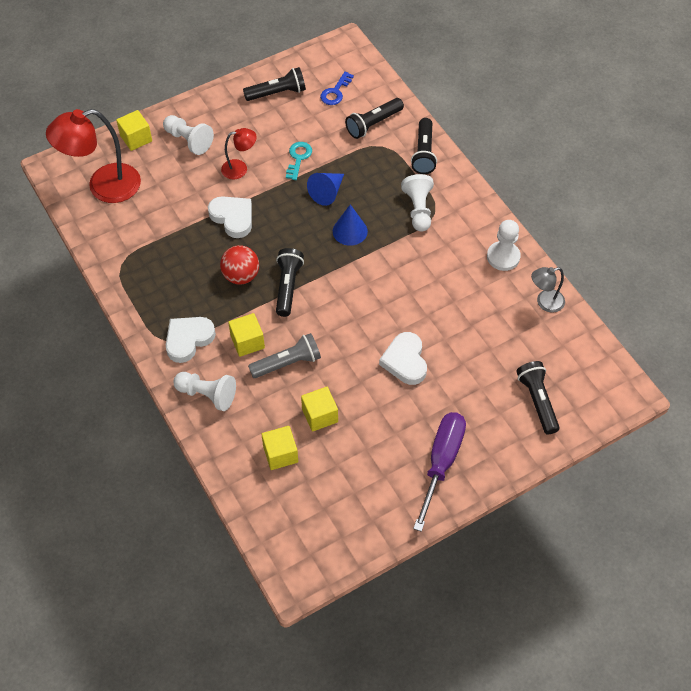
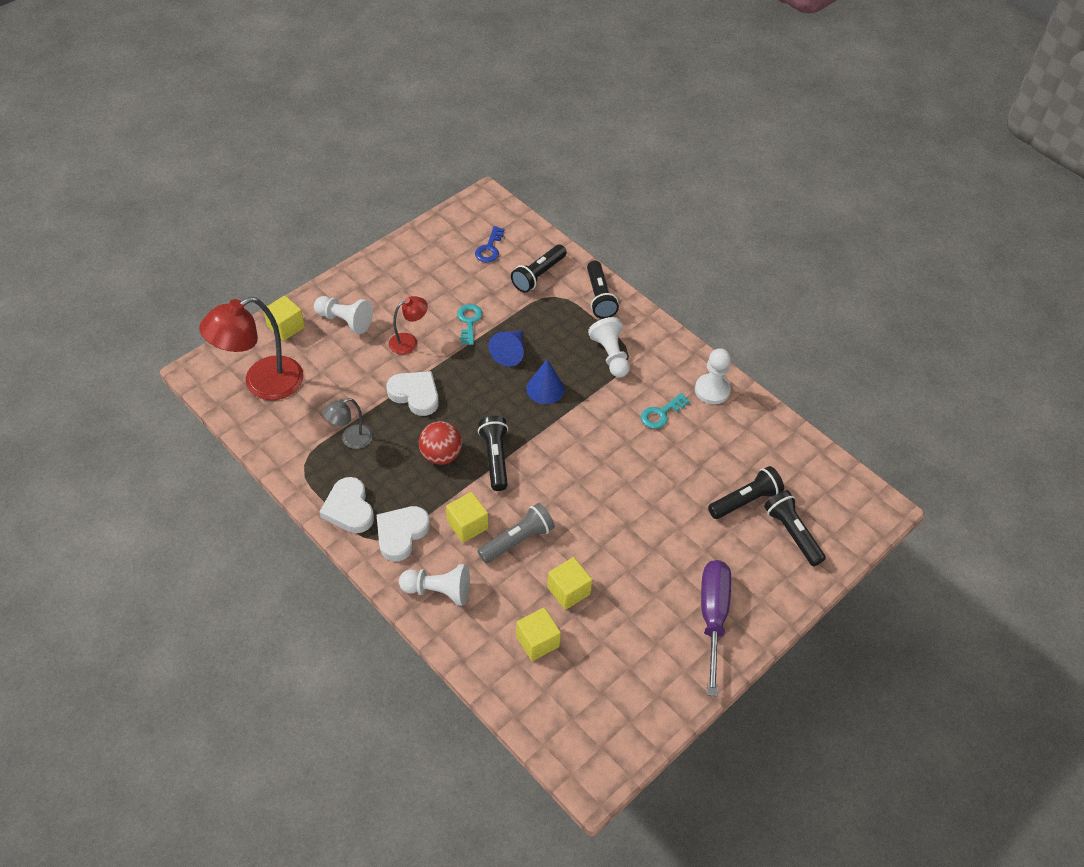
camera: 15 degrees left, 5 degrees down
(277, 93) = (428, 258): black flashlight -> black flashlight (745, 501)
(405, 361) = (643, 515): white heart -> white heart (349, 509)
(449, 271) = (661, 414): none -> turquoise key
(545, 302) = (768, 430): grey lamp -> grey lamp (351, 439)

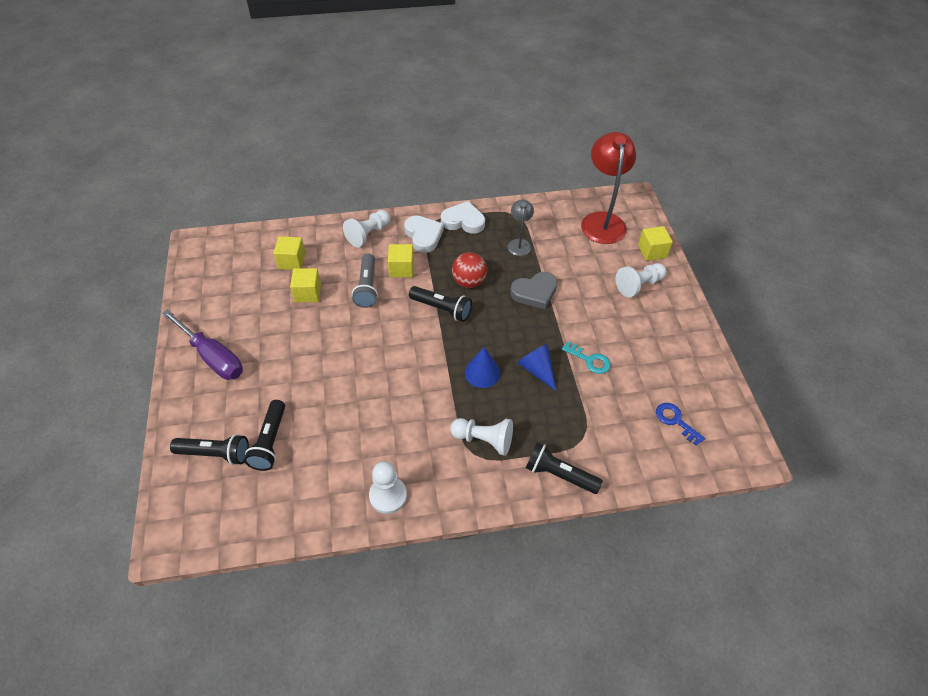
camera: 125 degrees right, 0 degrees up
(409, 342) = (591, 312): red lamp -> none
(415, 395) = (534, 292): white heart -> grey heart
(538, 275) = (617, 441): black flashlight -> none
(661, 414) = (396, 438): turquoise key -> none

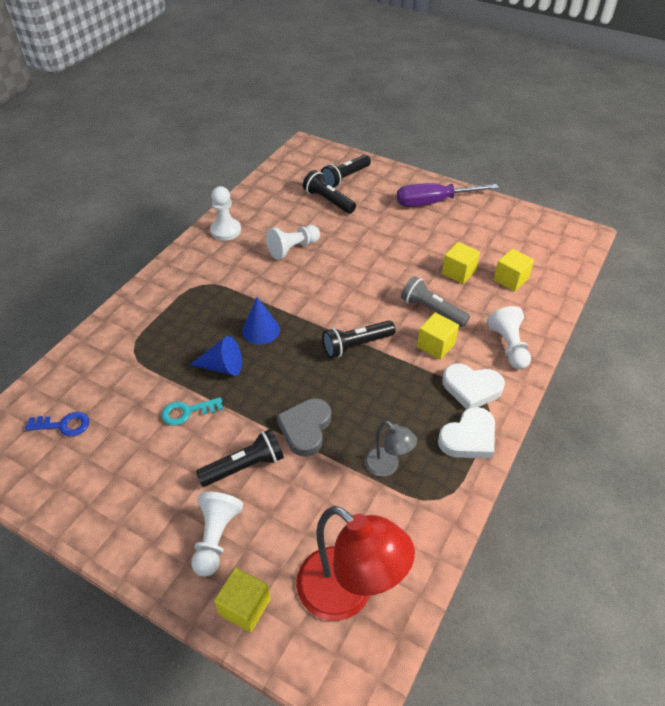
camera: 130 degrees right, 5 degrees down
(469, 282) = (371, 385): red ball -> none
(484, 440) = (204, 295): white pawn -> white pawn (293, 249)
(559, 475) = (128, 317): black flashlight -> black flashlight (244, 466)

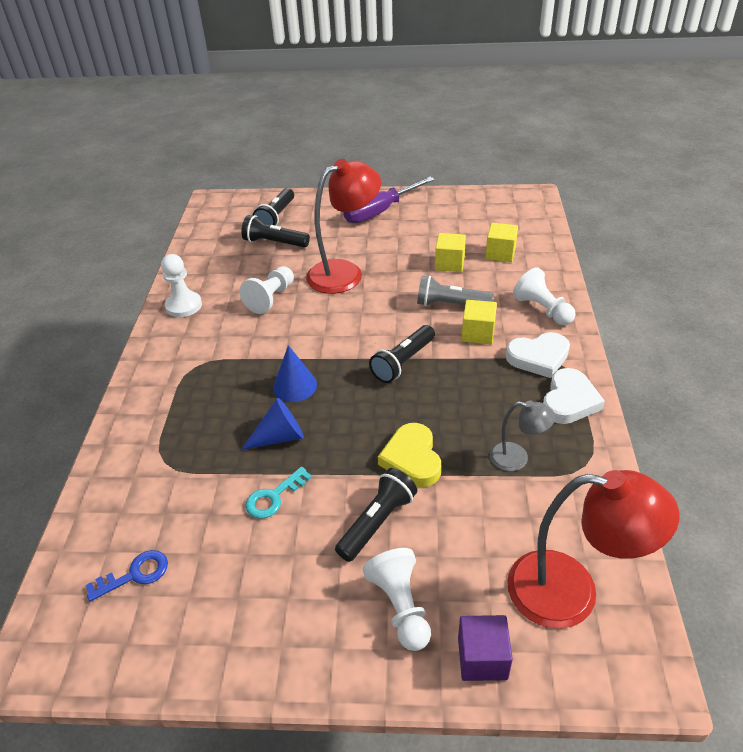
camera: 25 degrees left, 5 degrees down
(245, 607) = (482, 658): yellow cube -> purple cube
(305, 428) = (412, 459): grey heart -> yellow heart
(365, 248) = (345, 272): none -> red lamp

